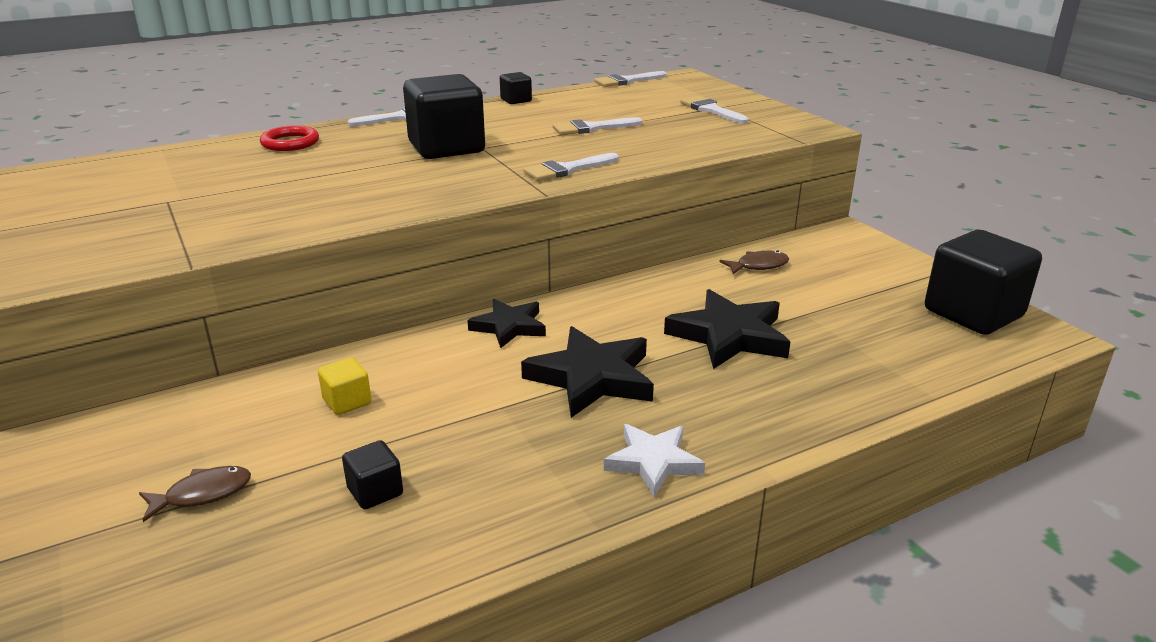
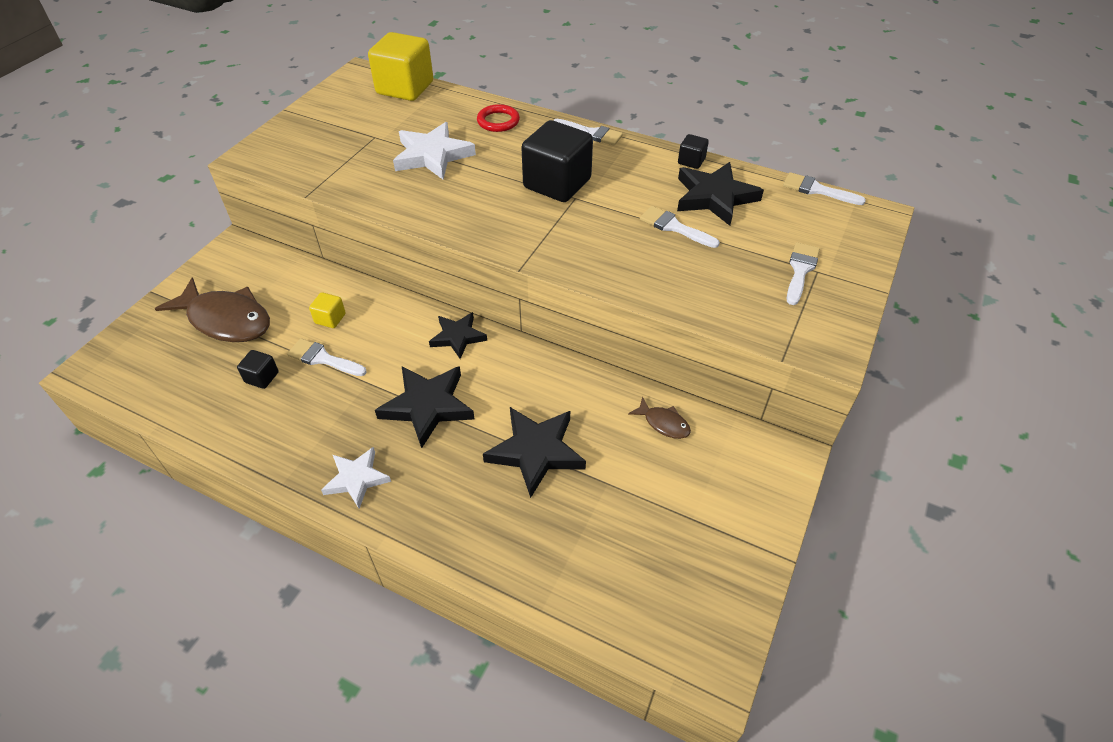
camera: 55 degrees right, 20 degrees up
(114, 164) = (405, 88): none -> yellow cube
(203, 494) = (226, 320): brown fish -> brown fish, size x2.16
(276, 183) = (432, 155): none -> white star
(567, 169) = (574, 256): white brush -> white brush (323, 358)
(577, 107) = (714, 197): none -> black star
(973, 313) = (708, 599): black cube -> none

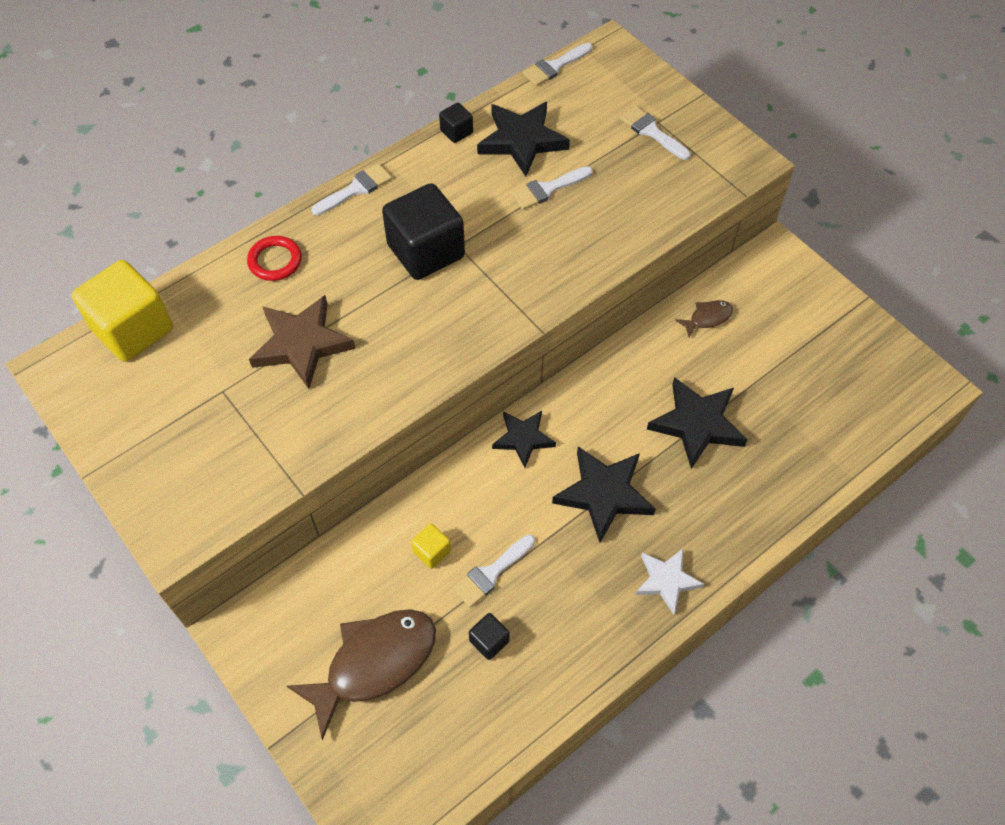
camera: 65 degrees left, 10 degrees up
(432, 155) = (301, 344): white star -> brown star

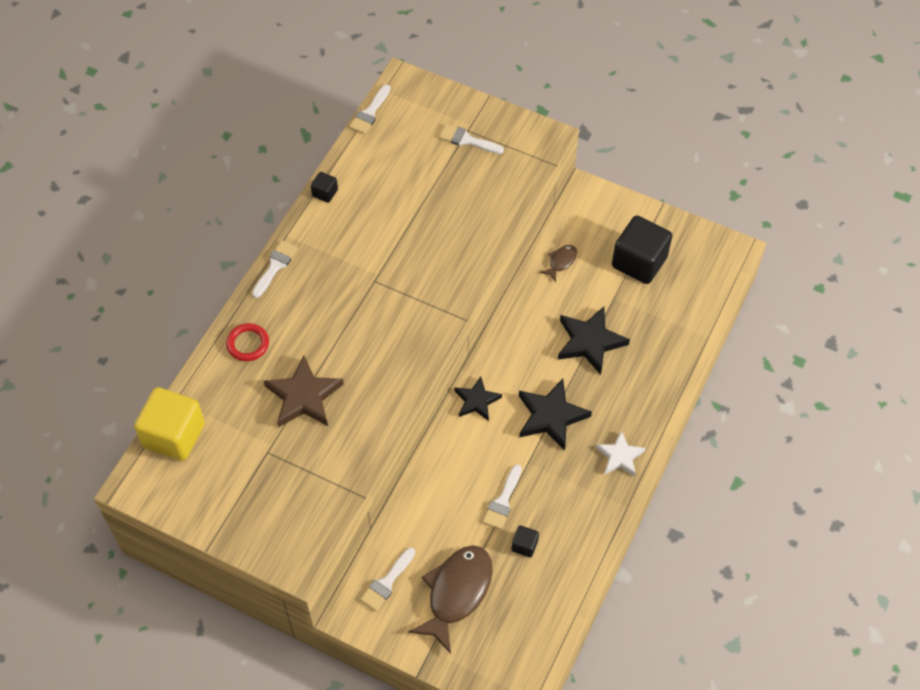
camera: 25 degrees left, 0 degrees up
(426, 251) = (353, 294): black cube -> black cube (639, 262)
(432, 551) = (455, 504): yellow cube -> none
(522, 140) = (377, 182): black star -> none
(547, 189) = (415, 213): white brush -> white brush (386, 582)

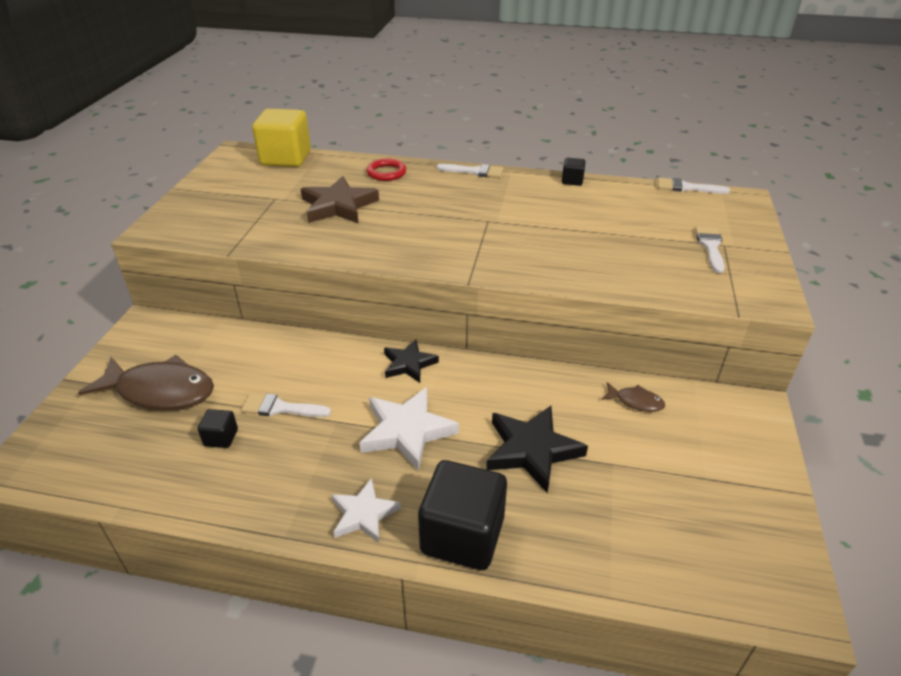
camera: 75 degrees right, 20 degrees down
(386, 582) = (177, 339): white brush -> none
(551, 416) = (407, 431): black star -> white star
(639, 262) = (689, 482): black cube -> black cube (462, 535)

